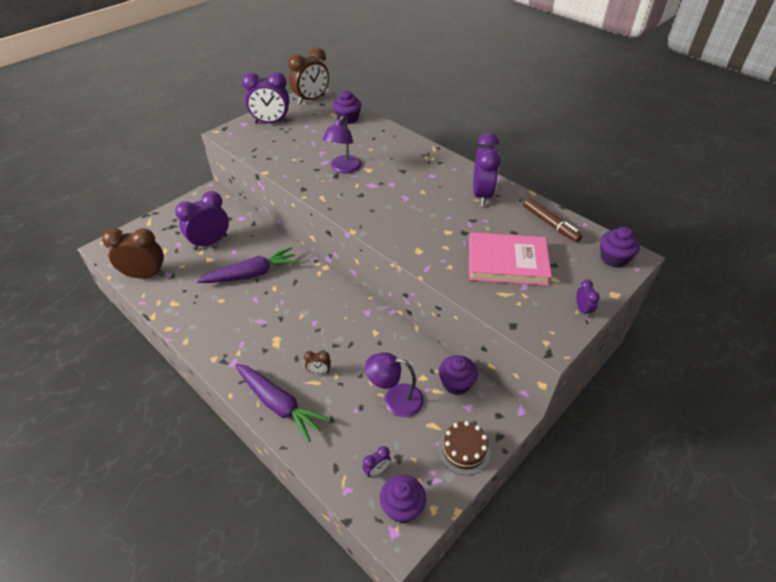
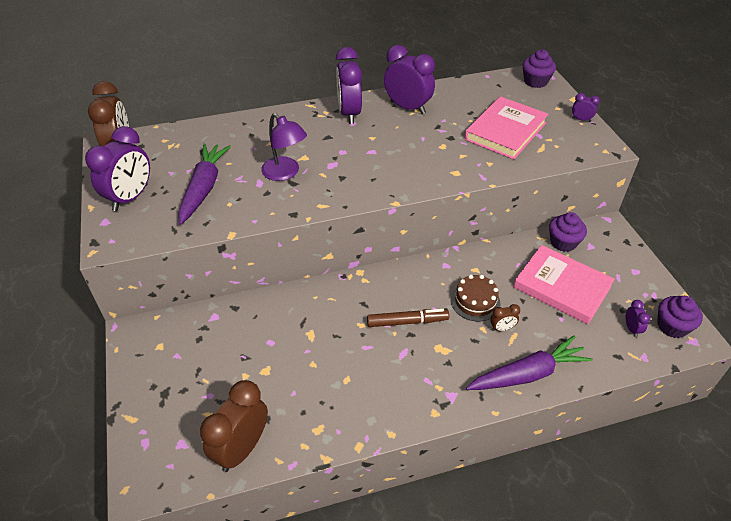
camera: 60 degrees left, 0 degrees up
(210, 242) = (235, 360): purple clock -> purple clock (349, 113)
(252, 274) = (324, 337): purple carrot -> purple carrot (204, 188)
(319, 371) = (502, 328): brown clock -> brown clock turned 45 degrees clockwise
(348, 118) = (194, 138): purple cupcake -> none
(395, 399) = (562, 287): purple lamp -> pink book
(464, 450) = (631, 266): brown cake -> brown cake (475, 301)
(550, 224) = (475, 91): brown marker -> brown marker (407, 321)

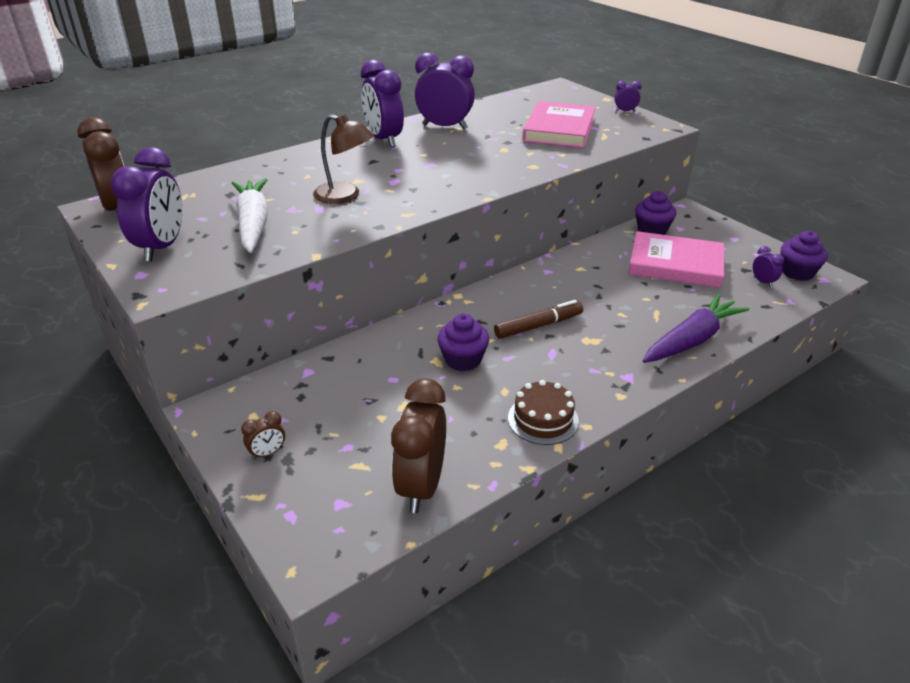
camera: 20 degrees left, 10 degrees down
(204, 188) = (253, 224): purple carrot -> white carrot
(285, 173) = (345, 196): purple lamp -> brown lamp
(475, 301) = (598, 294): brown cake -> brown cake (543, 419)
(502, 328) = (640, 309): brown clock -> brown clock (267, 453)
(535, 81) = (560, 92): purple cupcake -> purple cupcake (463, 359)

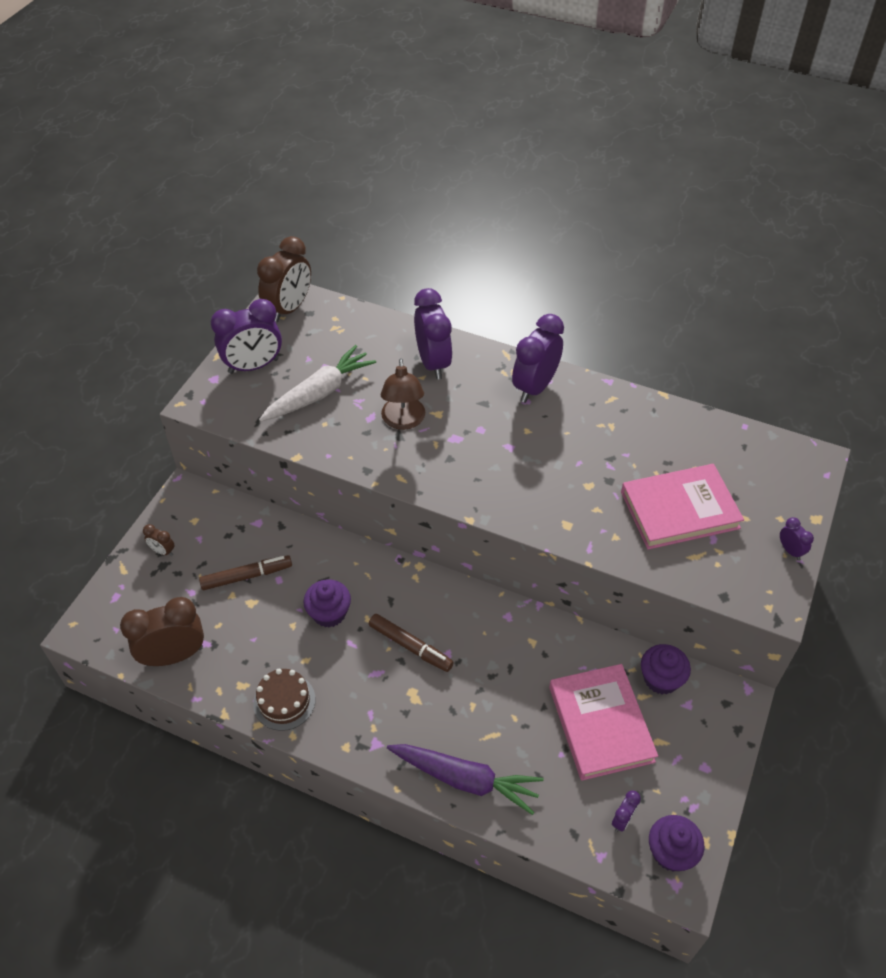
camera: 60 degrees right, 15 degrees up
(367, 399) = (246, 576): none -> brown marker
(444, 127) = (604, 415): purple clock -> purple clock (433, 363)

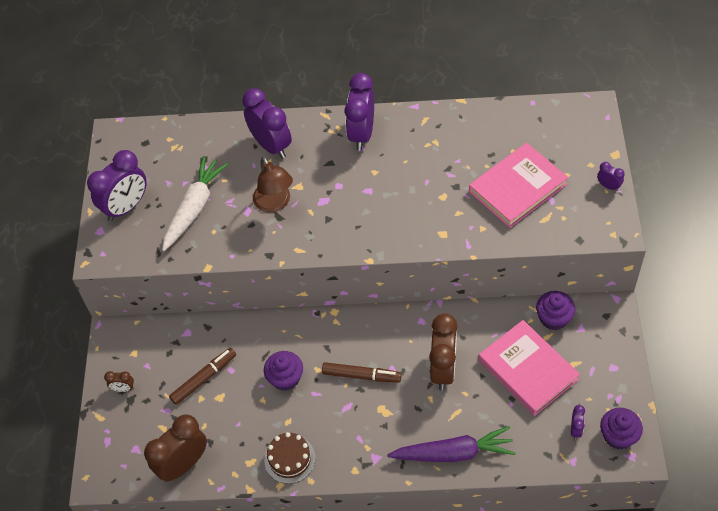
camera: 20 degrees left, 5 degrees up
(289, 308) = (126, 145): brown clock -> brown clock (443, 369)

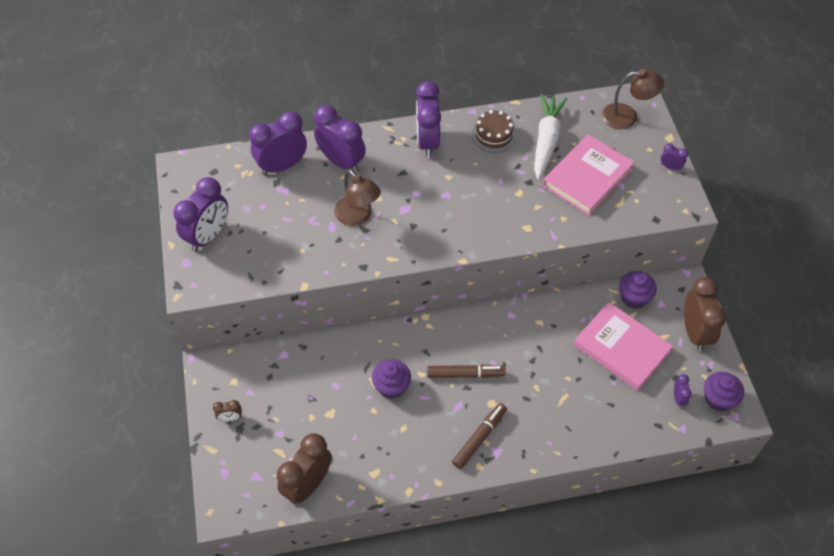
camera: 15 degrees left, 0 degrees up
(194, 208) = (278, 229): white carrot -> white carrot (546, 141)
(204, 378) = (310, 397): brown marker -> brown marker (479, 438)
(212, 144) = (282, 166): none -> purple clock
(290, 459) = (413, 464): brown cake -> brown cake (493, 135)
(443, 369) = (542, 358): brown clock -> brown clock (695, 332)
(453, 453) = (570, 436): purple carrot -> none
(575, 127) = (627, 116): none -> brown lamp

